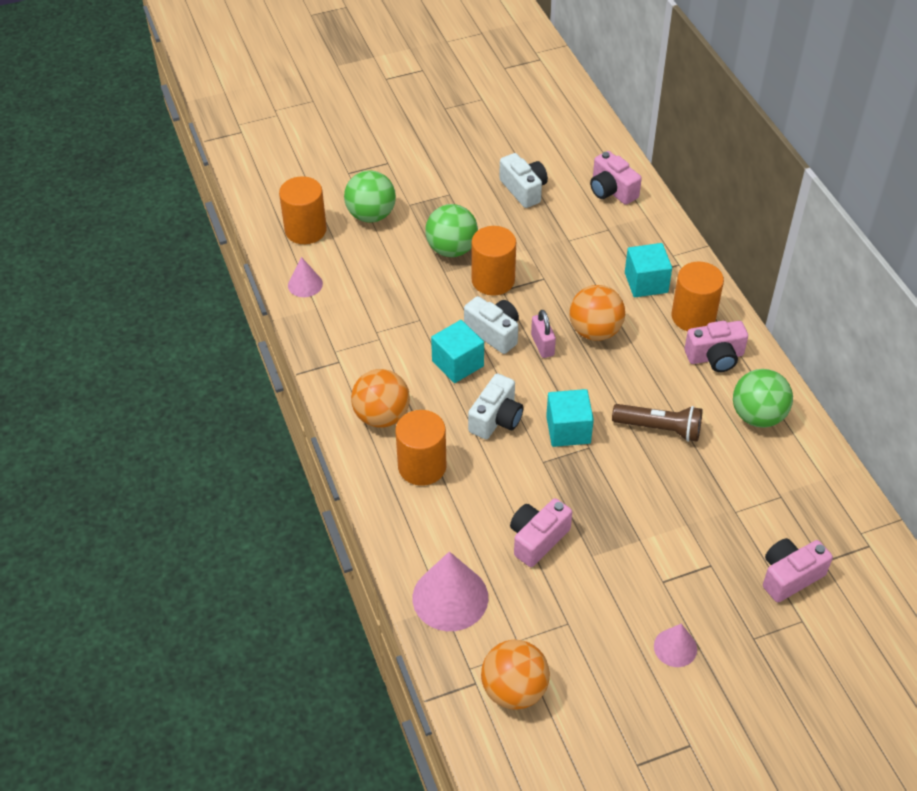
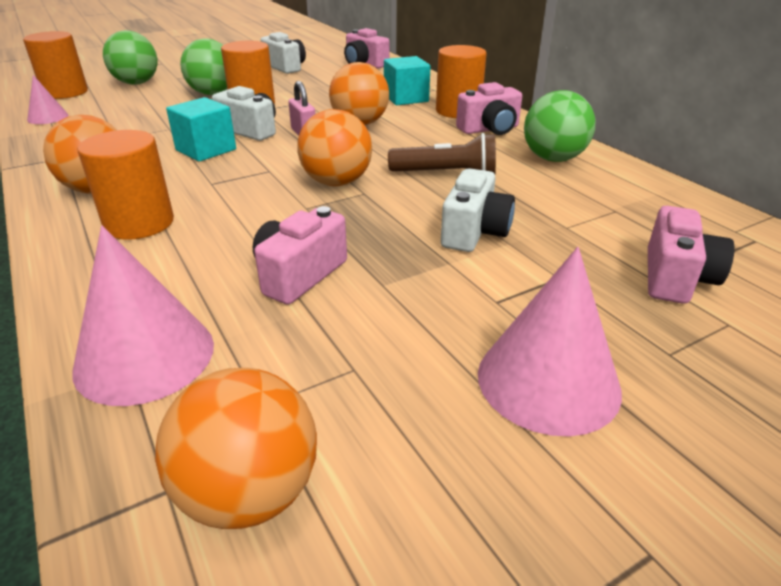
camera: 10 degrees left, 15 degrees down
(496, 419) = (247, 181): white camera -> white camera (474, 232)
(568, 430) = (337, 182): turquoise cube -> orange ball
(675, 647) = (548, 381): pink cone -> pink cone, size x1.81
(789, 576) = (676, 278): pink camera -> pink camera turned 150 degrees clockwise

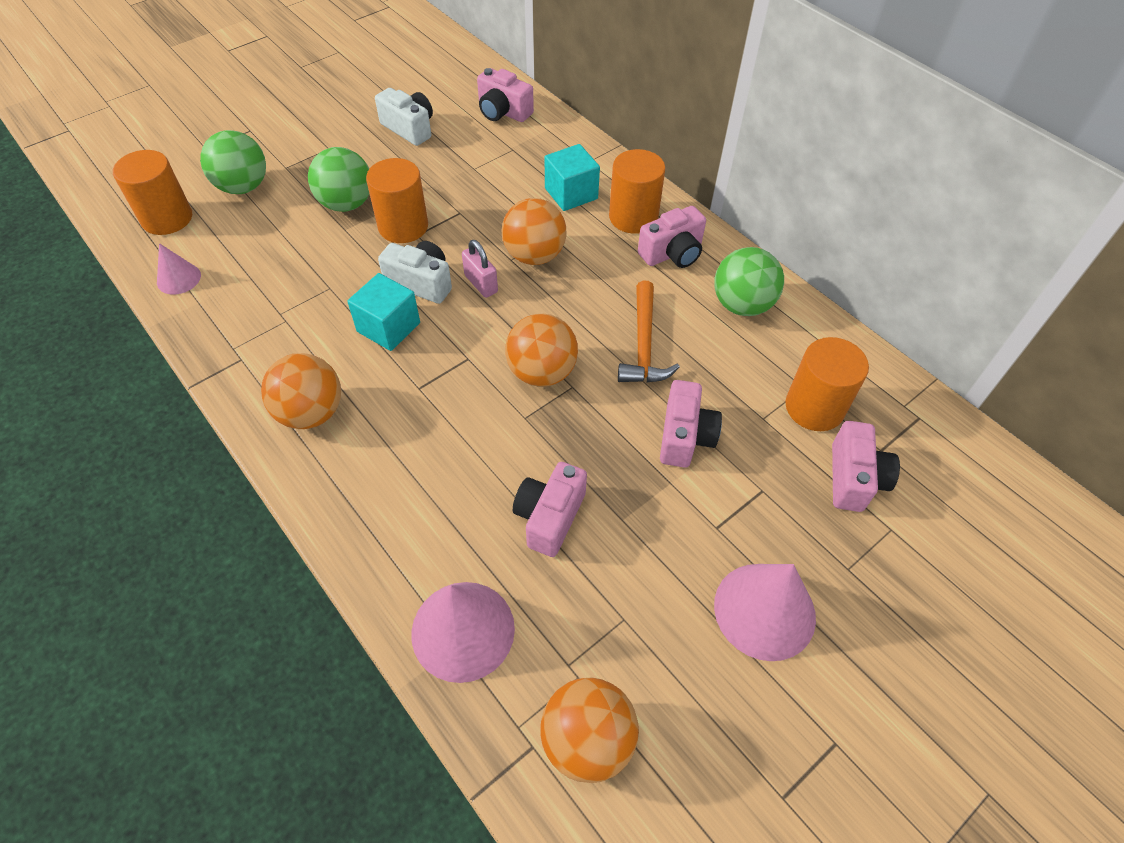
camera: 10 degrees left, 20 degrees up
(139, 223) = (378, 463): orange cylinder -> orange cylinder (814, 407)
(446, 174) = (643, 345): brown flashlight -> orange hammer
(474, 232) = (685, 436): white camera -> pink camera

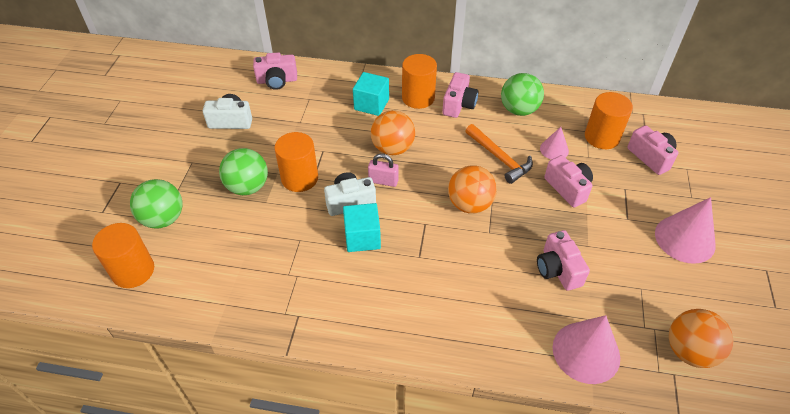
camera: 40 degrees left, 5 degrees down
(178, 278) = (193, 300): pink cone -> pink cone (554, 149)
(311, 413) = (378, 312): orange ball -> none

